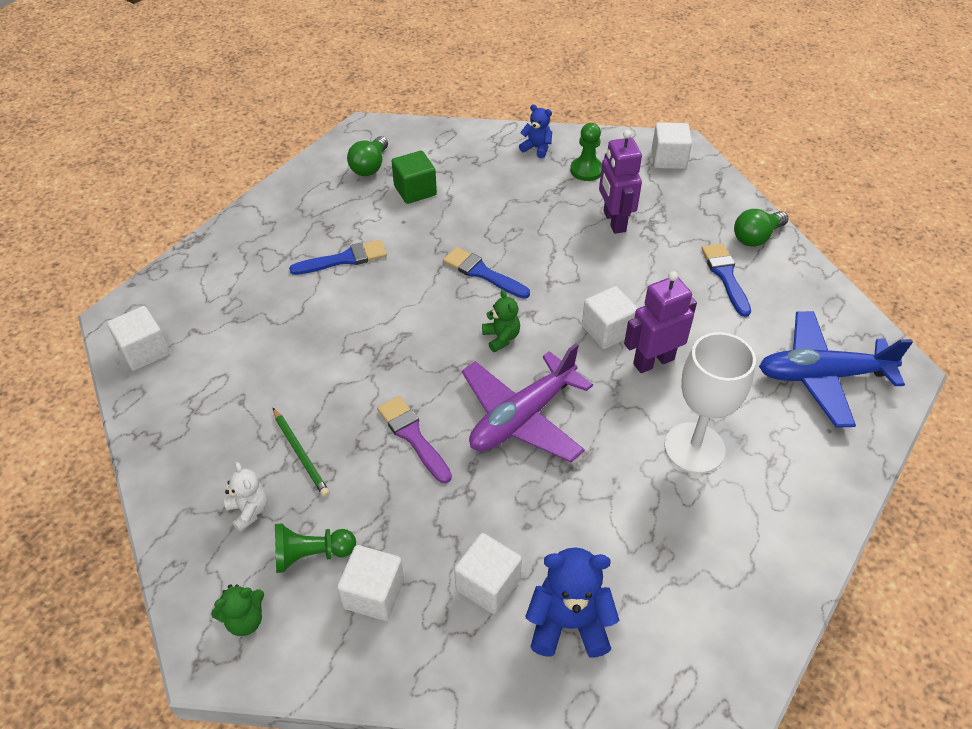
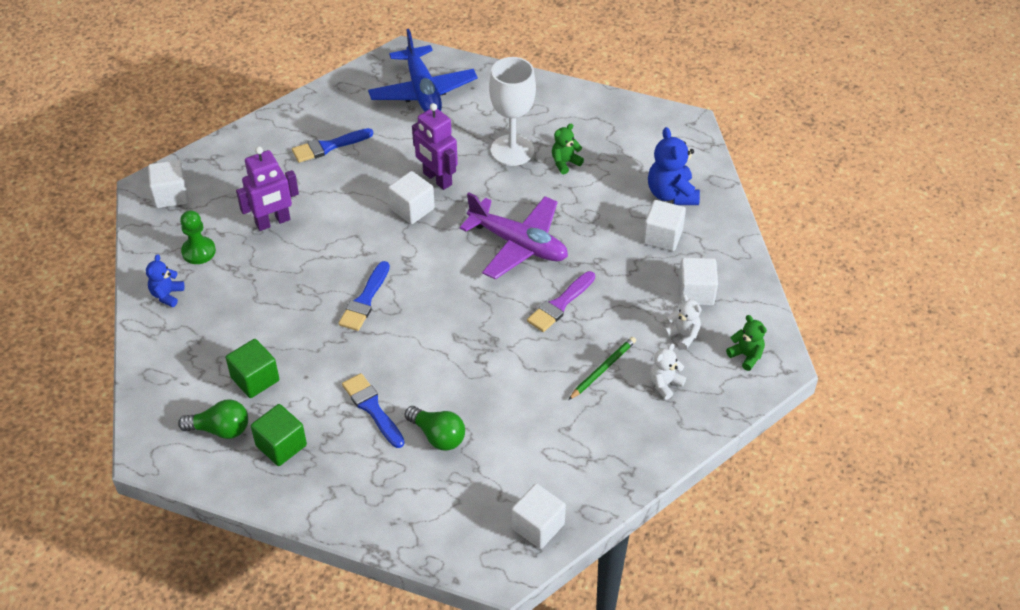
camera: 105 degrees left, 0 degrees up
(311, 554) = (683, 335): green pawn -> white teddy bear
(334, 198) = (281, 445): none -> green cube
(501, 338) = (440, 272): green teddy bear -> green teddy bear (565, 163)
(756, 237) = (275, 131): green light bulb -> green light bulb (438, 436)

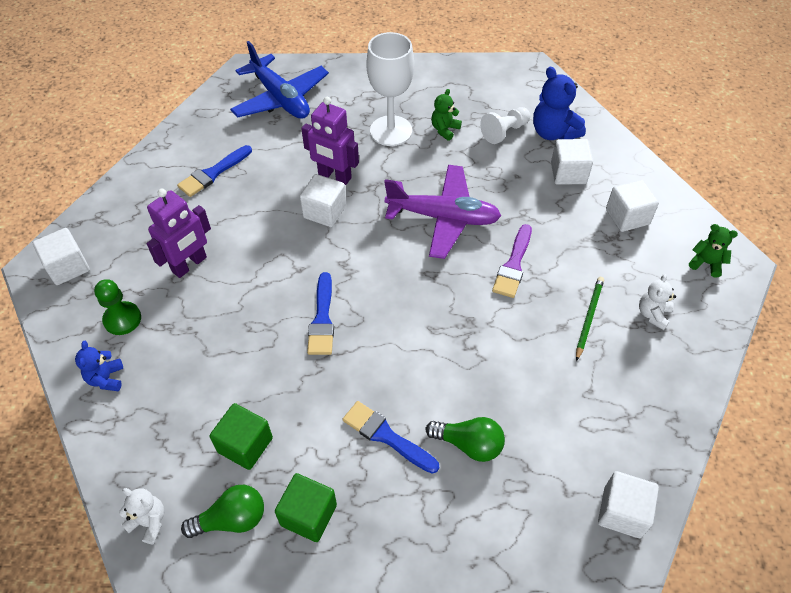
camera: 20 degrees left, 5 degrees up
(623, 180) = (504, 132): none -> white pawn
(683, 335) = (640, 261): white teddy bear -> white teddy bear (149, 522)

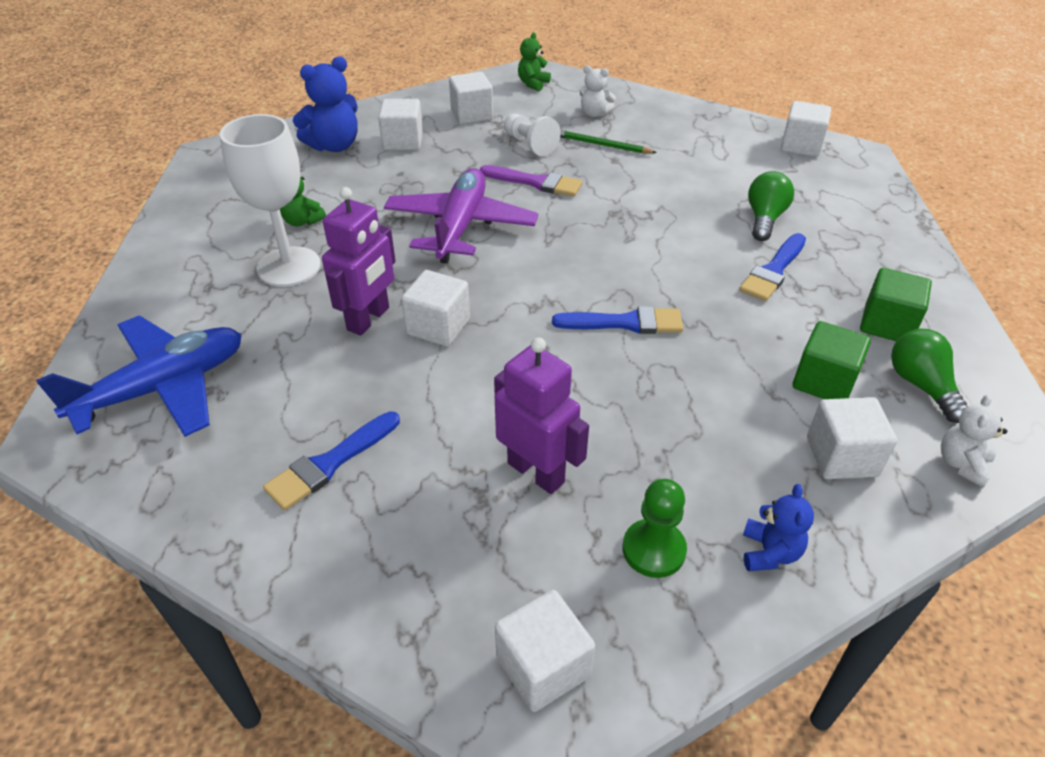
camera: 90 degrees left, 10 degrees down
(106, 379) = (769, 552): blue teddy bear -> blue teddy bear turned 75 degrees counterclockwise
(171, 439) = (841, 457): none -> white cube
(213, 173) = (330, 463): blue brush -> blue brush turned 90 degrees clockwise
(504, 132) = (322, 177): white pawn -> white pawn (529, 144)

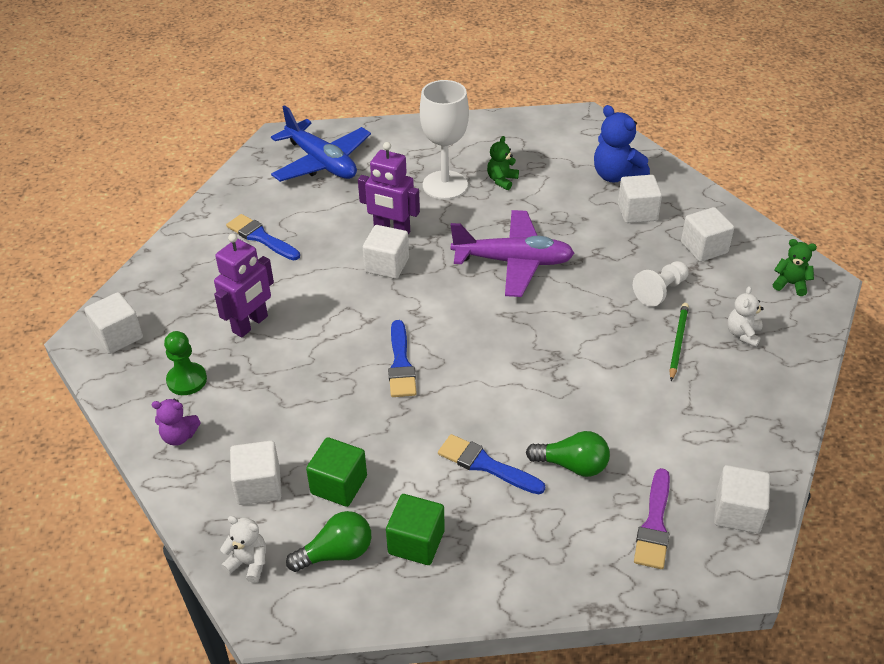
camera: 85 degrees right, 0 degrees up
(535, 182) = (593, 300): purple brush -> purple brush (654, 524)
(769, 552) = (179, 436): blue teddy bear -> purple teddy bear

